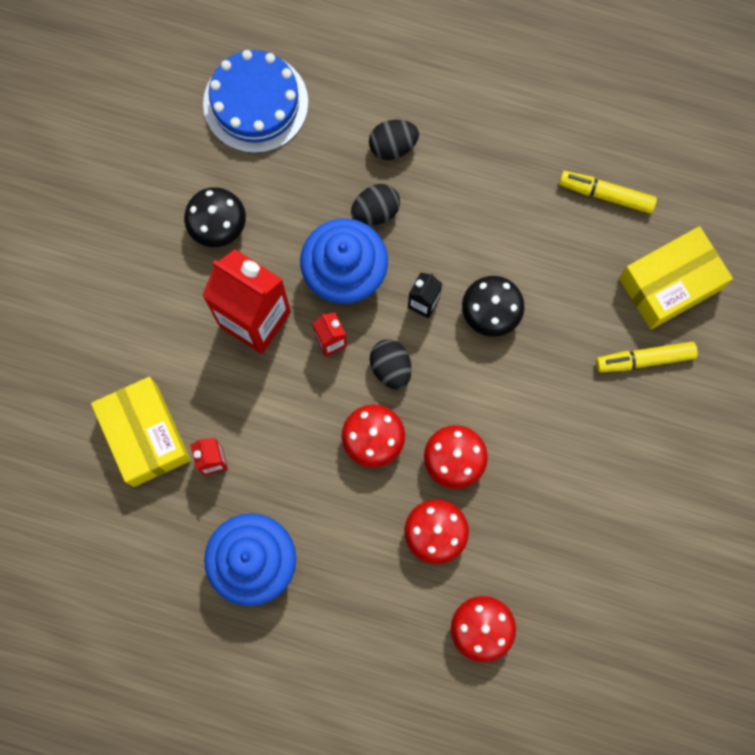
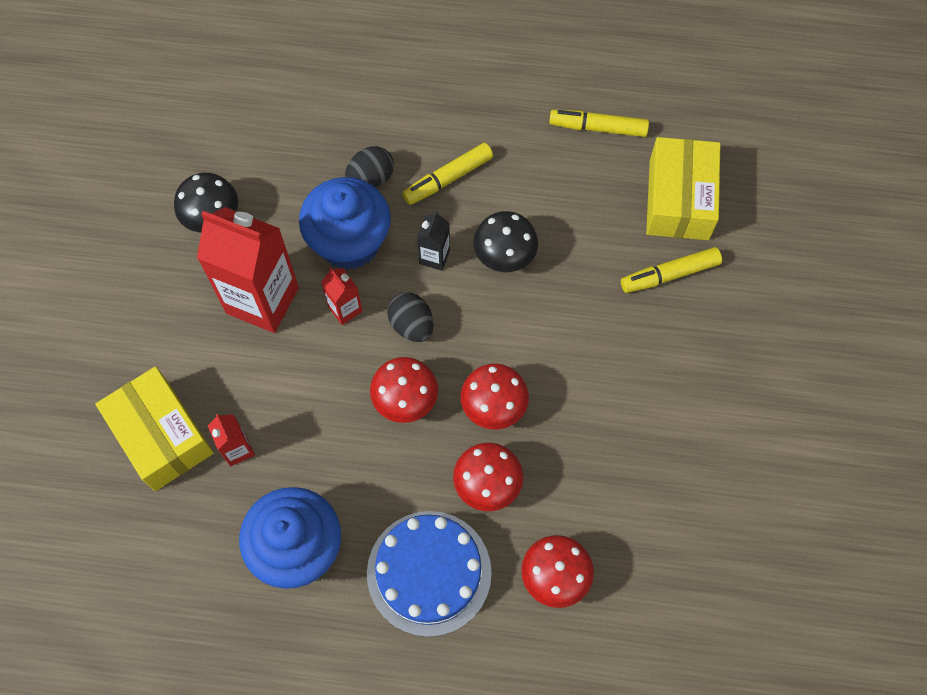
camera: 10 degrees left, 10 degrees down
(255, 103) = (234, 98): blue cake -> blue cake (429, 572)
(393, 146) = (378, 116): black egg -> none
(450, 224) = (448, 178): none -> yellow marker
(670, 284) = (679, 199): yellow box -> yellow box turned 45 degrees counterclockwise

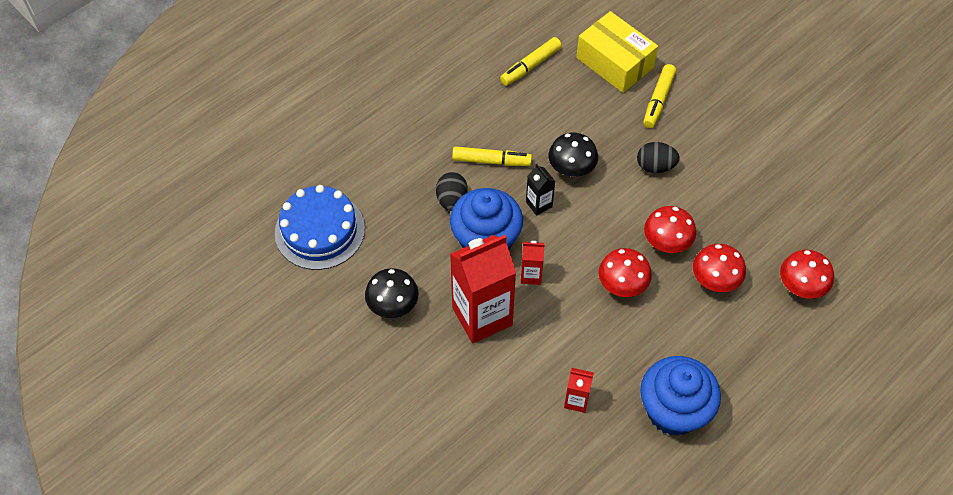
camera: 50 degrees left, 10 degrees down
(161, 435) = (527, 439): yellow box -> none
(411, 325) = (575, 247): black egg -> black egg (655, 166)
(429, 572) = (747, 350): blue cake -> blue cake (319, 230)
(448, 178) = (491, 161): yellow marker -> yellow marker turned 90 degrees counterclockwise

